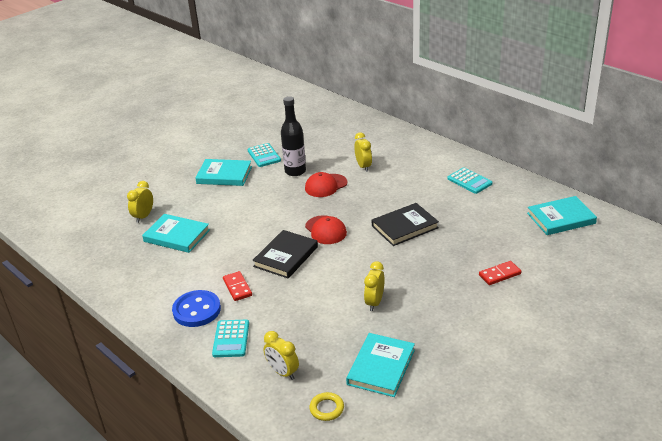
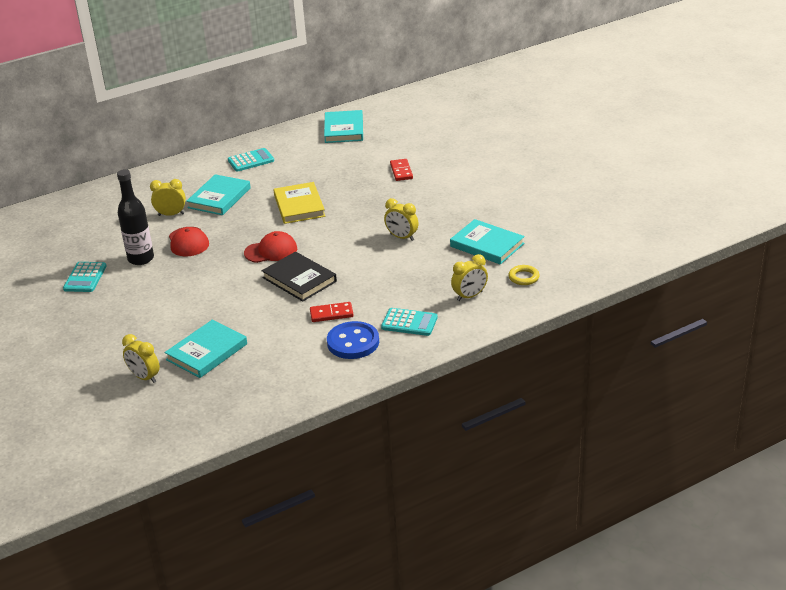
camera: 75 degrees left, 0 degrees up
(224, 175) = (103, 310): turquoise book -> turquoise book (219, 198)
(264, 155) = (85, 278): turquoise calculator -> turquoise calculator turned 105 degrees clockwise
(404, 227) = (299, 206): black book -> yellow book

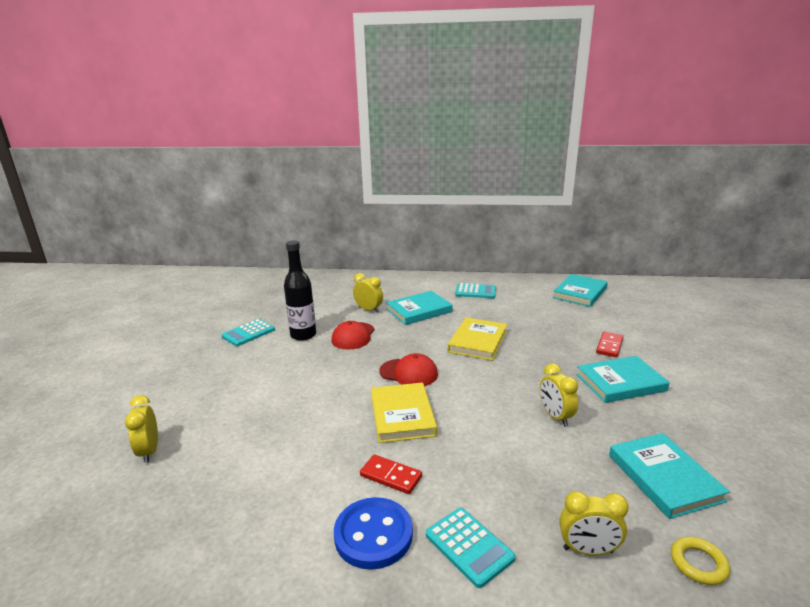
camera: 35 degrees right, 10 degrees down
(207, 352) = (229, 453): turquoise book -> turquoise book (620, 382)
(299, 279) = (402, 415): black book -> yellow book

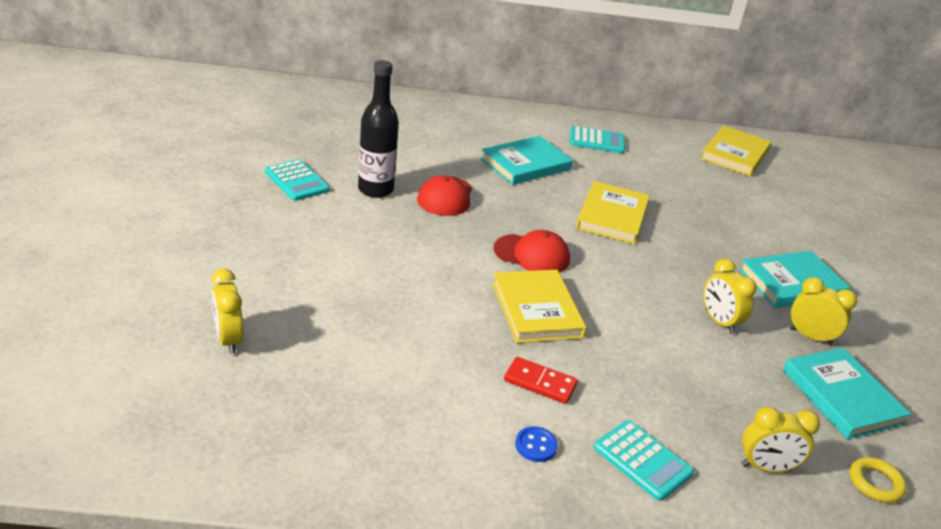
camera: 10 degrees left, 10 degrees up
(248, 333) = (296, 181): turquoise calculator -> turquoise calculator turned 75 degrees counterclockwise
(368, 310) = (456, 157): yellow clock -> yellow clock (810, 337)
(373, 535) = (536, 445): blue button -> blue button, size x0.48
(580, 293) = (734, 154): turquoise book -> yellow book
(609, 346) = (776, 234): red domino -> none

